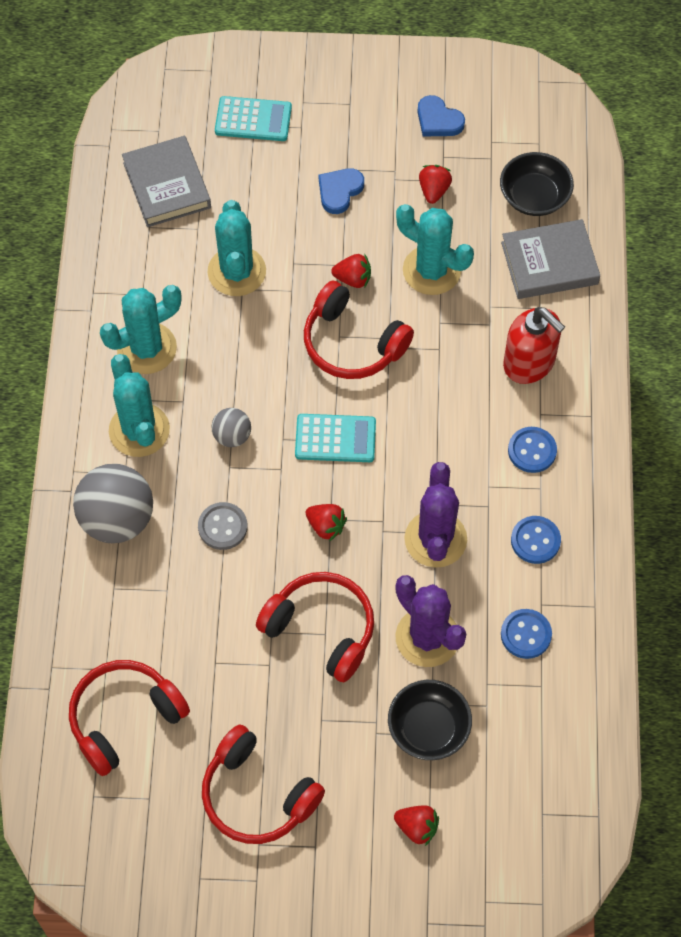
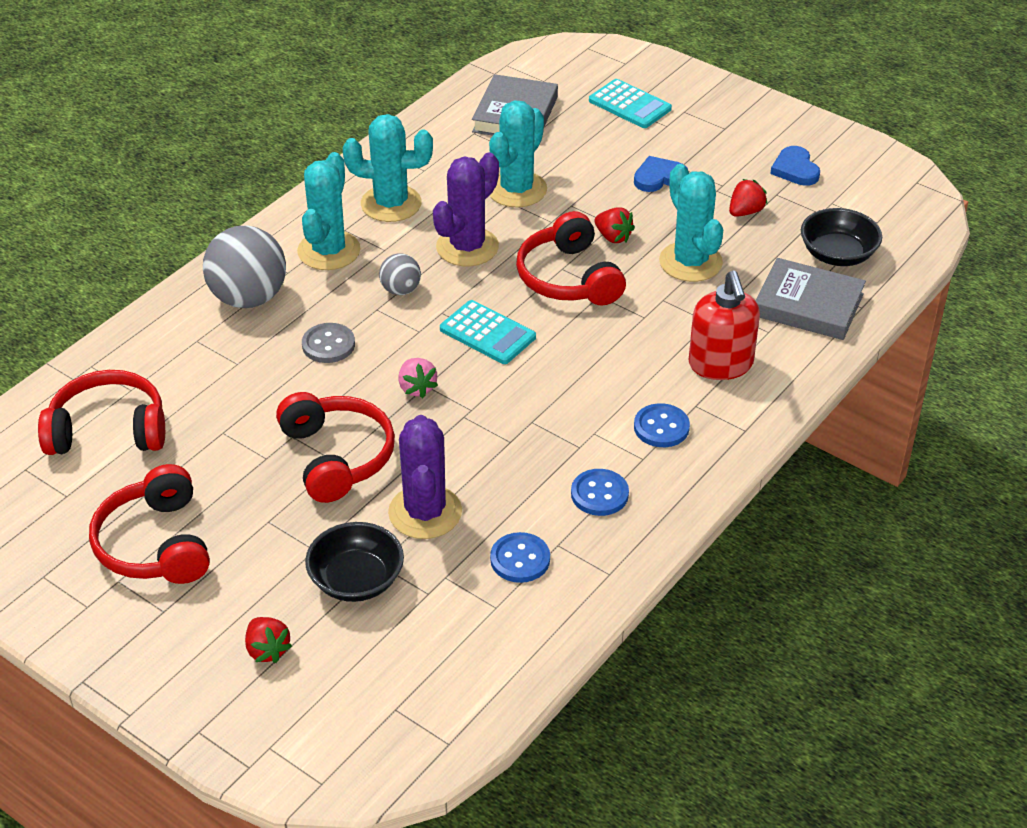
camera: 35 degrees right, 20 degrees down
(326, 526) = (417, 388): red strawberry -> pink strawberry
(435, 539) = (506, 446): purple cactus -> purple cactus (467, 247)

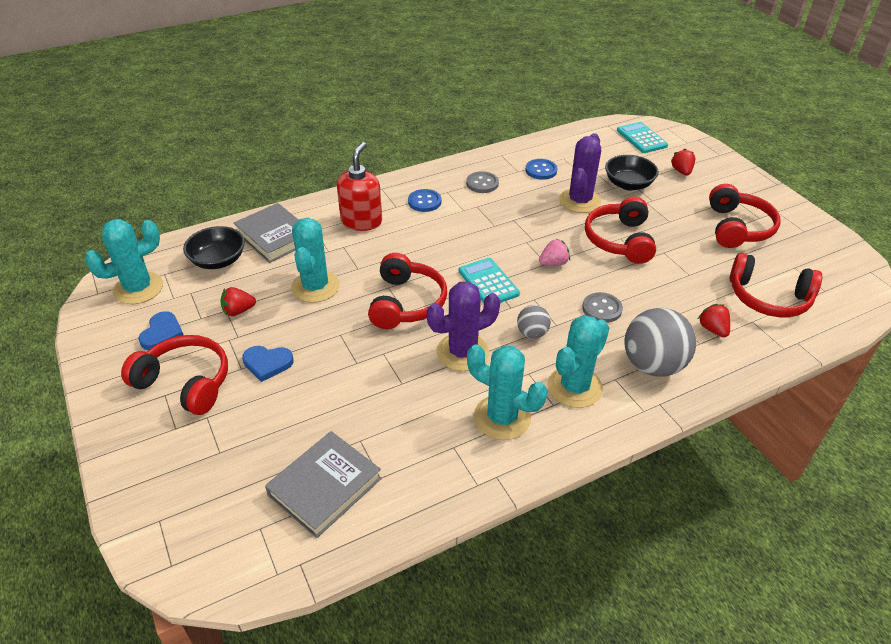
camera: 155 degrees left, 0 degrees up
(417, 388) = (553, 263): pink strawberry -> pink strawberry turned 60 degrees clockwise
(517, 189) = (388, 393): turquoise cactus -> turquoise cactus (138, 288)
(599, 494) = (482, 183): blue button -> grey button
(613, 237) = (349, 323): red strawberry -> red strawberry (712, 329)
(629, 105) = (212, 455): turquoise calculator -> turquoise calculator (641, 138)
(718, 141) = (185, 382): none -> red headphones

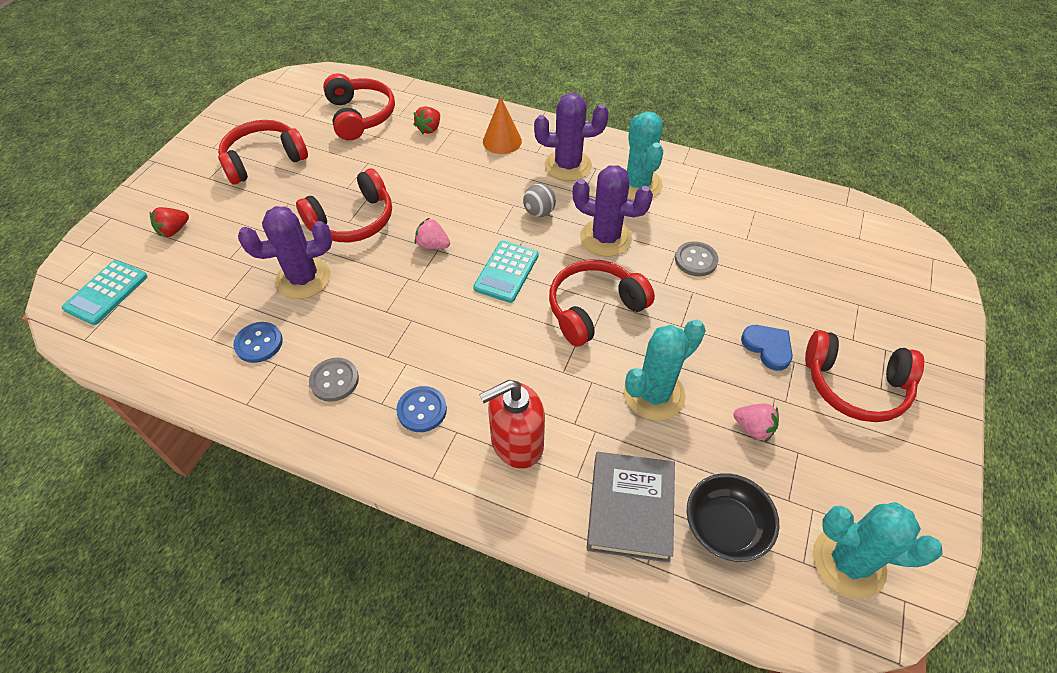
camera: 130 degrees left, 10 degrees up
(162, 333) = (850, 464): blue heart -> none
(185, 382) = (855, 386): red headphones -> red headphones turned 60 degrees counterclockwise
(238, 311) = (753, 428): red strawberry -> pink strawberry
(325, 487) = (797, 230): grey book -> none
(575, 387) = (568, 166): turquoise cactus -> purple cactus
(602, 309) = (466, 189): grey button -> grey button (696, 260)
(628, 184) = (235, 258): black bowl -> none
(653, 365) = (502, 141): grey ball -> orange cone

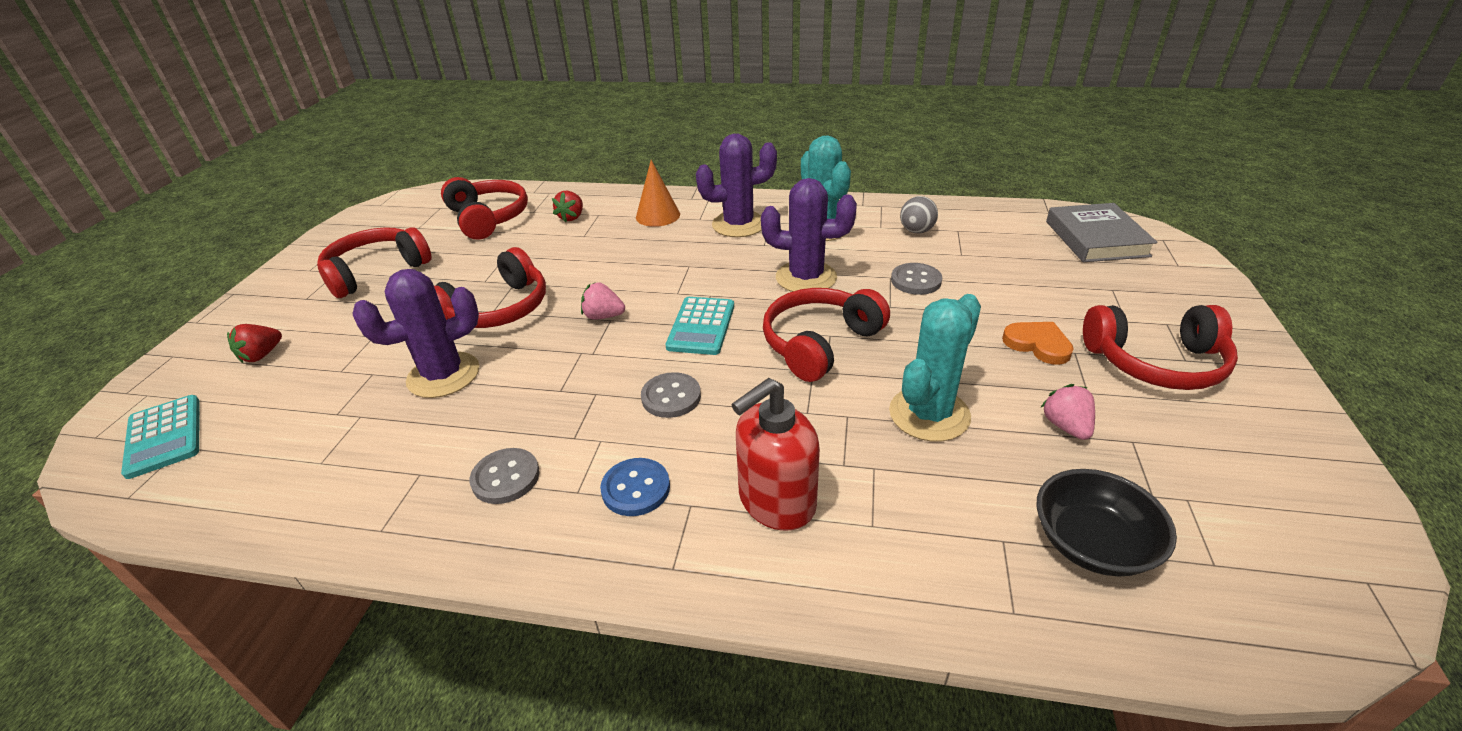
camera: 10 degrees left, 15 degrees down
(106, 292) = (164, 436): turquoise calculator -> turquoise calculator turned 45 degrees counterclockwise
(259, 343) = (391, 455): blue button -> none
(466, 335) = (671, 397): none -> grey button
(539, 212) = (721, 267): grey ball -> grey ball (916, 231)
(630, 508) = (959, 548): grey book -> grey book (1096, 238)
(753, 428) = (1066, 426): pink strawberry -> pink strawberry turned 120 degrees counterclockwise
(768, 347) = (1038, 344): blue heart -> orange heart
(848, 562) = (1269, 551): turquoise cactus -> none

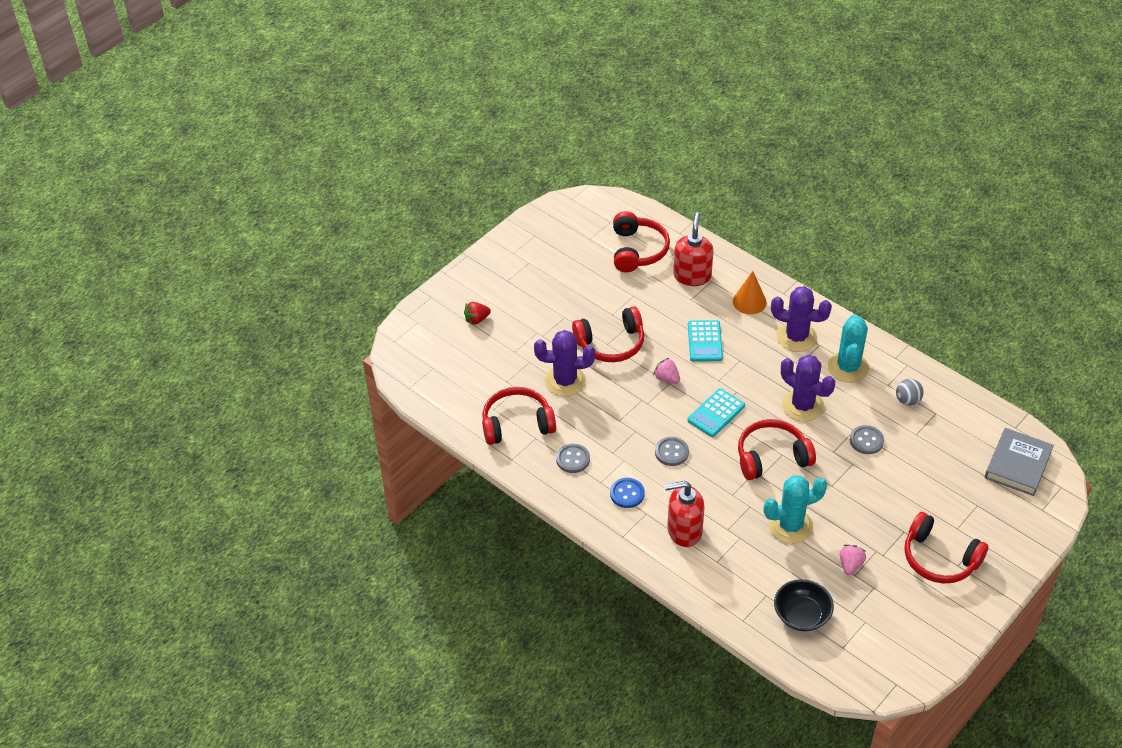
camera: 30 degrees right, 10 degrees up
(164, 436) = (425, 357): turquoise calculator -> turquoise calculator (705, 341)
(376, 272) = (552, 274): red headphones -> red headphones (517, 424)
(572, 217) = (692, 276): red strawberry -> red soap dispenser
(1038, 344) = (889, 517): orange heart -> none

